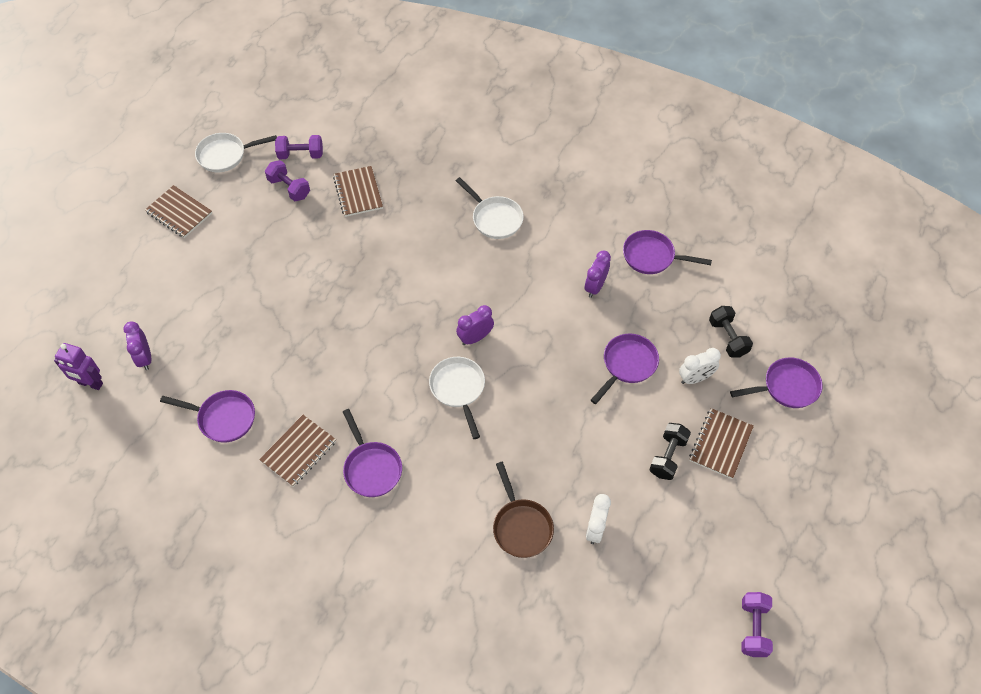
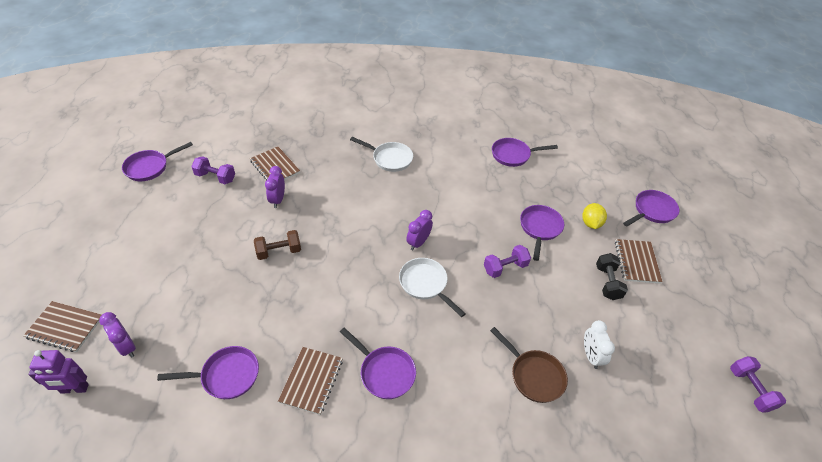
camera: 25 degrees left, 10 degrees down
(179, 213) = (122, 218): brown notebook -> brown notebook (65, 327)
(225, 155) = (150, 167): white pan -> purple pan
(301, 155) = (216, 152): purple dumbbell -> purple dumbbell (505, 267)
(321, 301) = (279, 251): none -> brown dumbbell
(595, 287) = (486, 184): purple clock -> purple clock (278, 200)
(695, 378) = (591, 223): white clock -> yellow lemon
(727, 338) = (594, 191): black dumbbell -> none

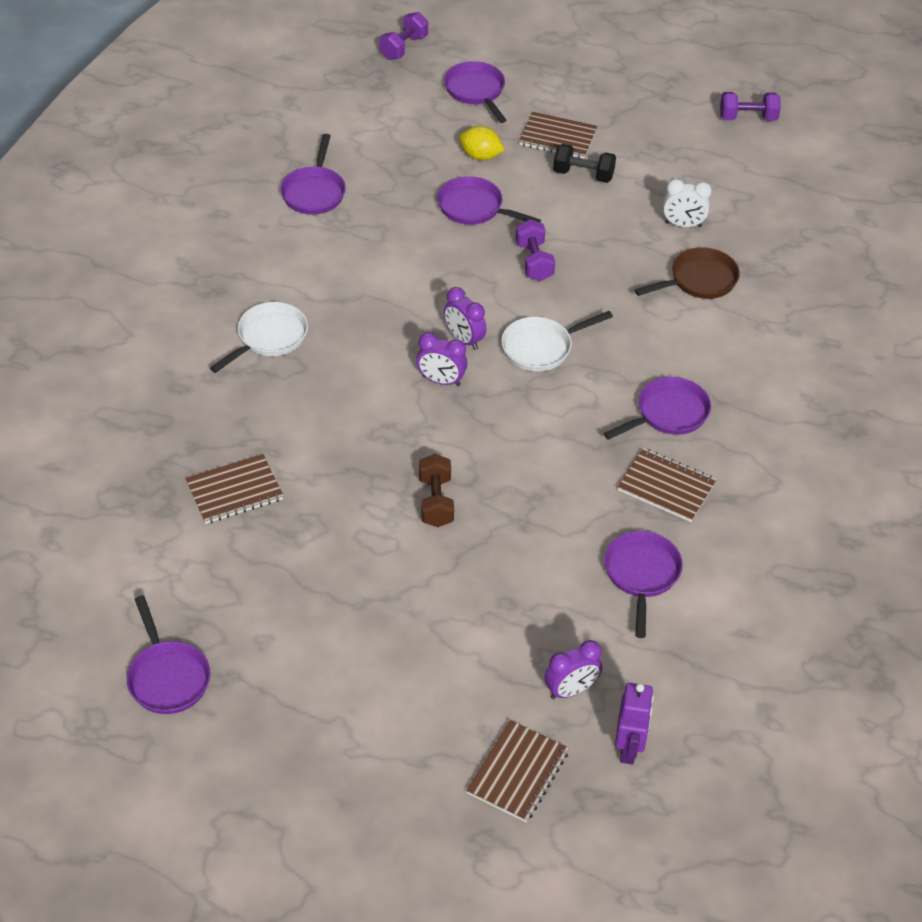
camera: 75 degrees left, 0 degrees up
(215, 177) = (232, 577): purple dumbbell -> purple dumbbell (404, 47)
(278, 200) = (320, 494): purple clock -> purple clock (441, 381)

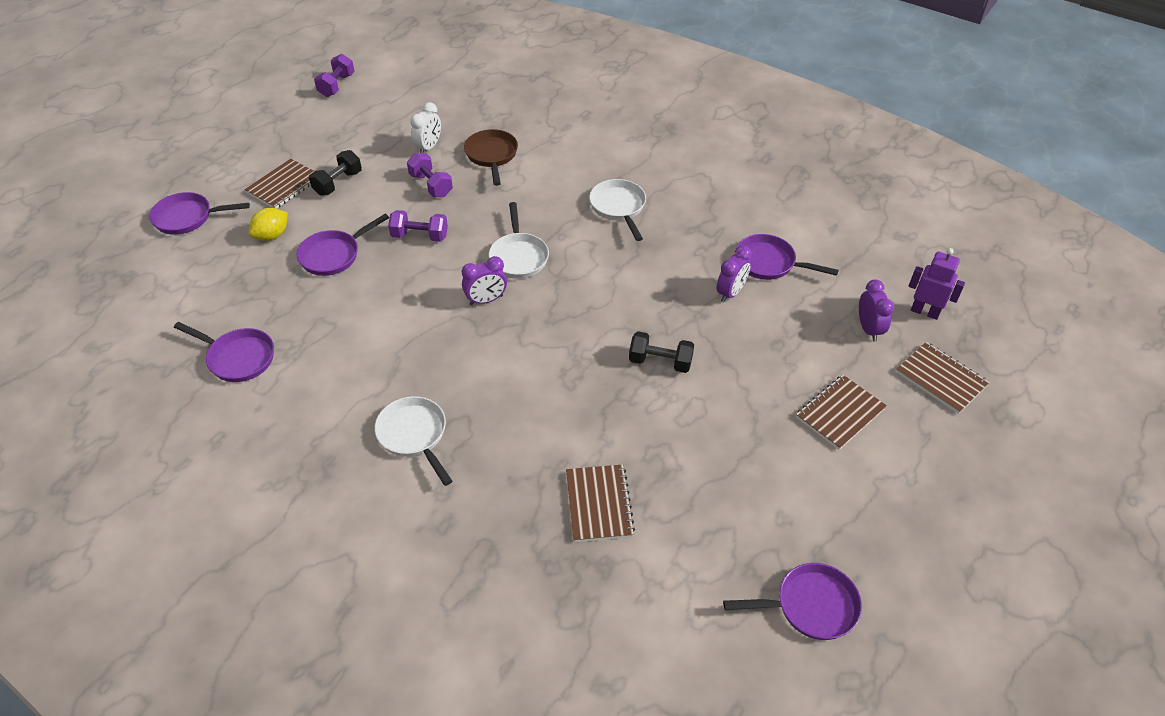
camera: 70 degrees left, 0 degrees up
(404, 47) = (88, 249): purple dumbbell -> purple dumbbell (431, 185)
(436, 501) = (660, 362): brown dumbbell -> black dumbbell
(441, 381) = (526, 326): purple clock -> purple clock (730, 293)
(666, 487) = (689, 228): brown notebook -> brown notebook (840, 413)
(668, 414) = (618, 207): purple pan -> white pan

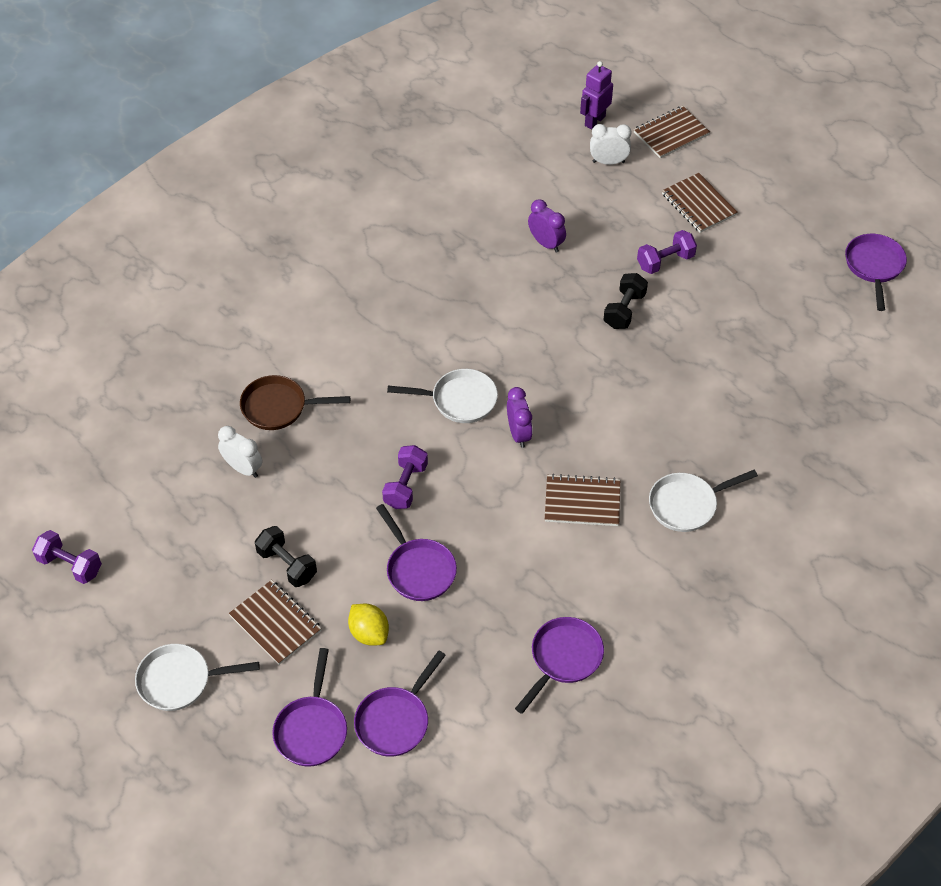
camera: 80 degrees left, 5 degrees up
(431, 185) = (318, 470): purple dumbbell -> purple dumbbell (665, 261)
(599, 504) = (775, 378): brown notebook -> brown notebook (582, 502)
(618, 207) = (402, 306): white pan -> white pan (180, 681)
(769, 263) = (512, 207): purple pan -> purple pan (395, 721)
(868, 329) = (608, 162): purple clock -> white clock

